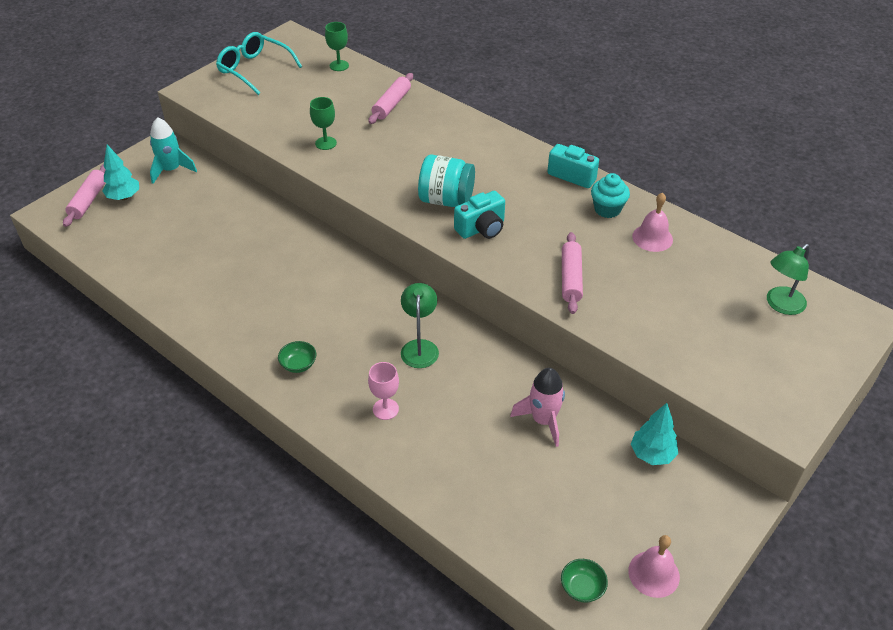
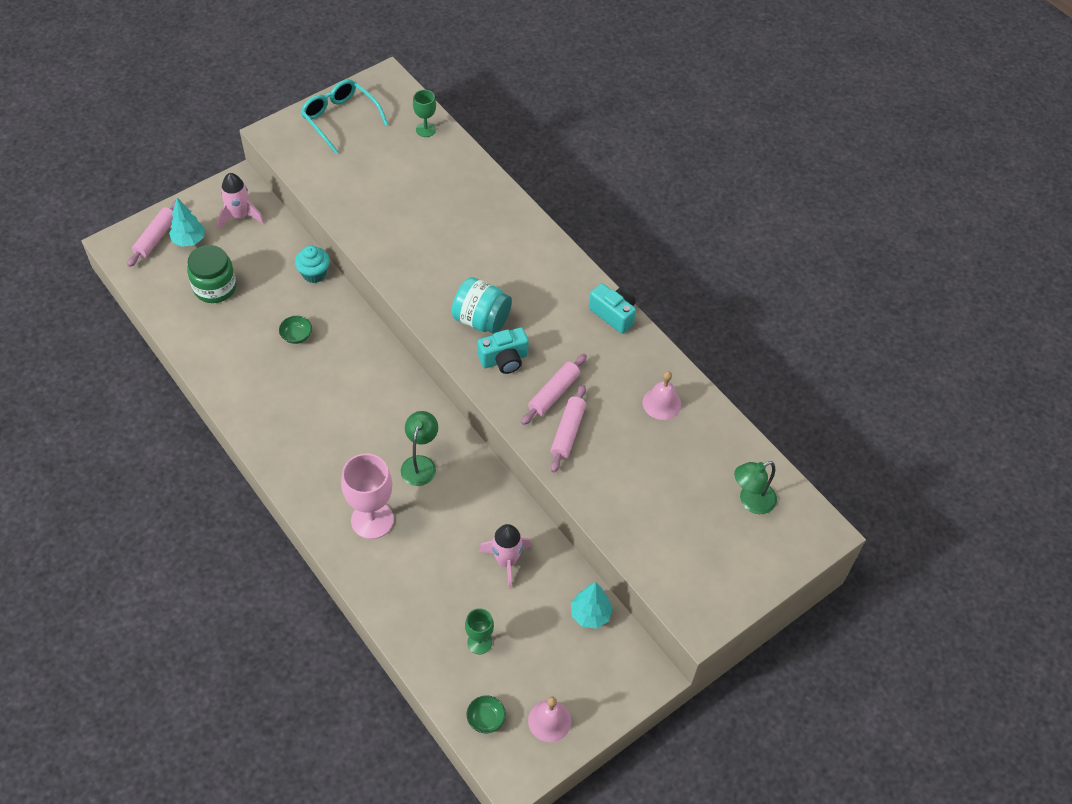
camera: 10 degrees right, 10 degrees up
(160, 231) = (215, 287): none -> green jar
(171, 170) = (240, 216): turquoise rocket -> pink rocket
(298, 365) = (308, 459): green bowl -> green bowl (296, 336)
(326, 143) = (386, 228): green goblet -> green goblet (479, 642)
(385, 409) = (372, 520): pink goblet -> pink goblet, size x1.81
(391, 104) = (464, 191): pink rolling pin -> pink rolling pin (554, 393)
(607, 209) = (631, 362): turquoise cupcake -> turquoise cupcake (314, 273)

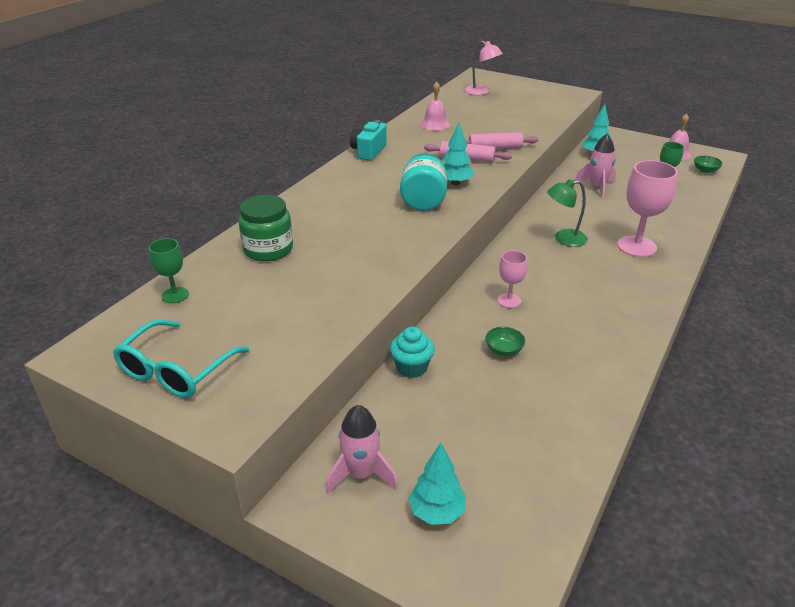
camera: 110 degrees left, 20 degrees down
(156, 237) = (457, 558): pink rolling pin -> none
(215, 287) = (493, 446): green jar -> green jar (268, 249)
(353, 369) = (509, 300): none -> pink goblet
(504, 359) = (455, 183): turquoise camera -> turquoise tree
(751, 501) = (481, 92): green lamp -> pink lamp

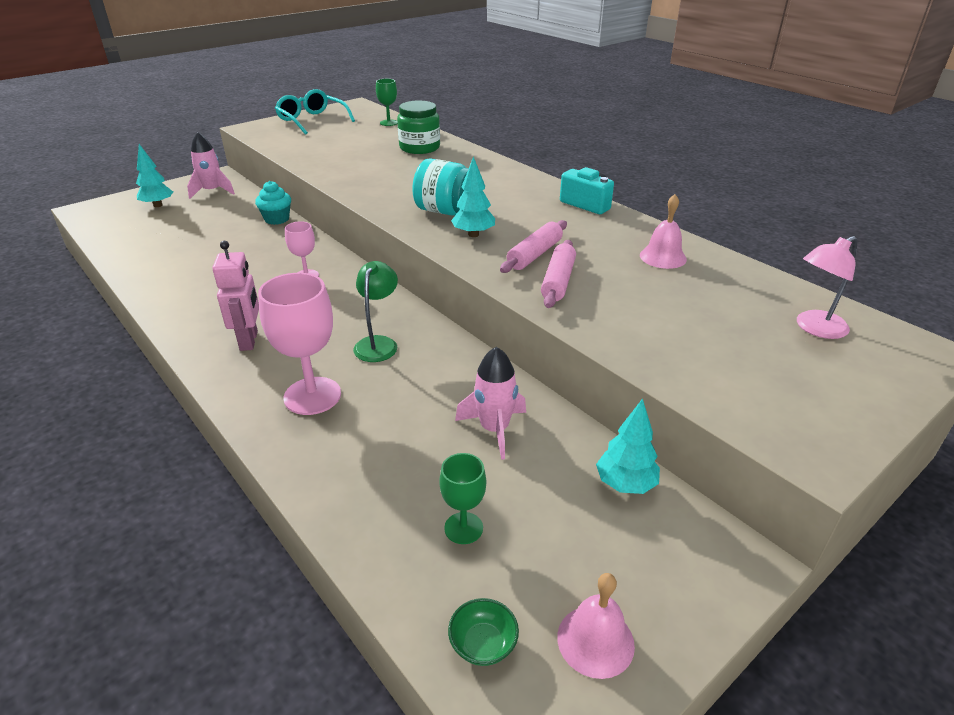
camera: 110 degrees right, 0 degrees up
(504, 350) = (249, 256): green bowl -> none
(616, 293) = (249, 340): none -> pink robot

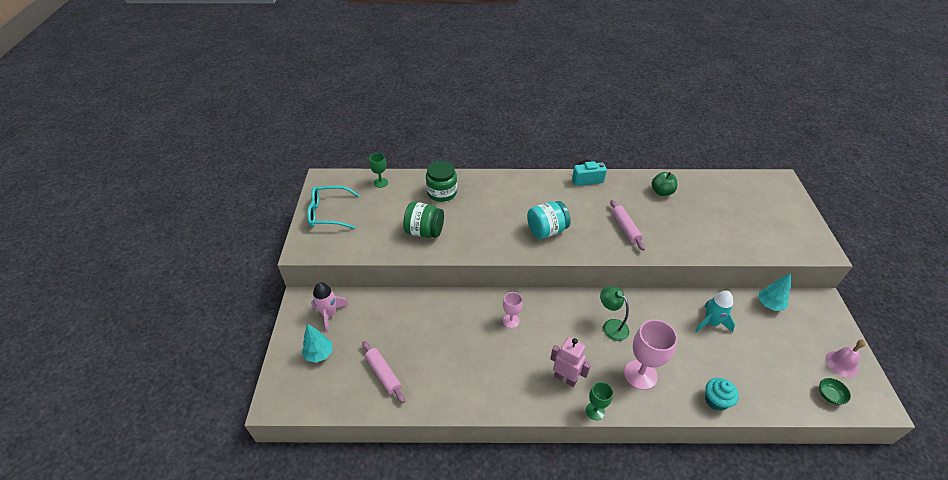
camera: 50 degrees left, 10 degrees up
(277, 219) = (416, 300): turquoise cupcake -> turquoise cupcake (716, 401)
(346, 159) = (424, 231): none -> green jar
(463, 528) = (767, 368): green goblet -> green goblet (595, 411)
(473, 234) = (584, 236): turquoise tree -> none
(494, 429) = (711, 323): pink rocket -> turquoise rocket
(558, 281) = (658, 236): pink rolling pin -> pink rolling pin (383, 374)
(663, 257) = (661, 192): pink bell -> green apple
(814, 328) = (749, 193): pink lamp -> none

